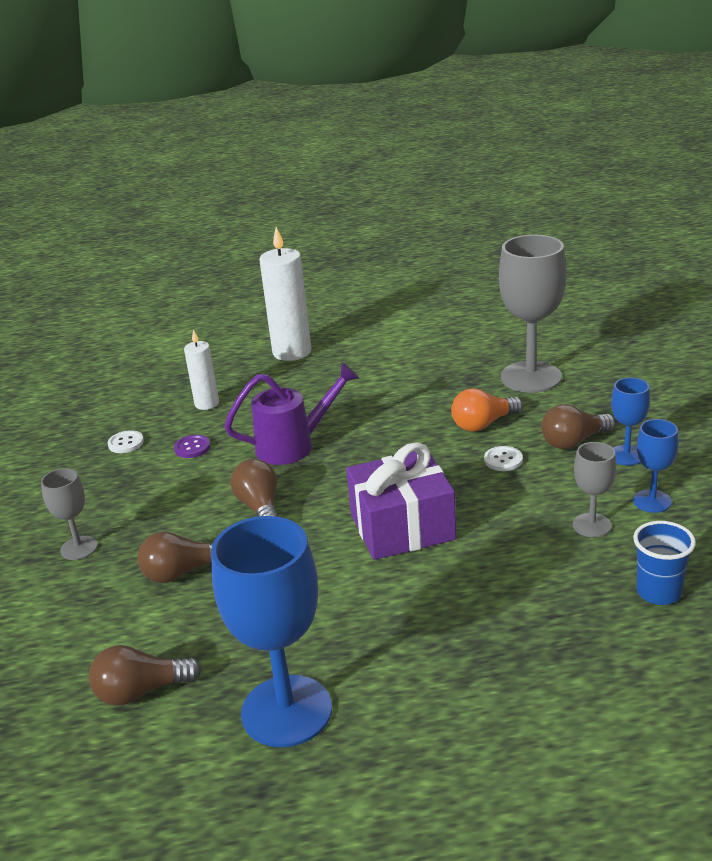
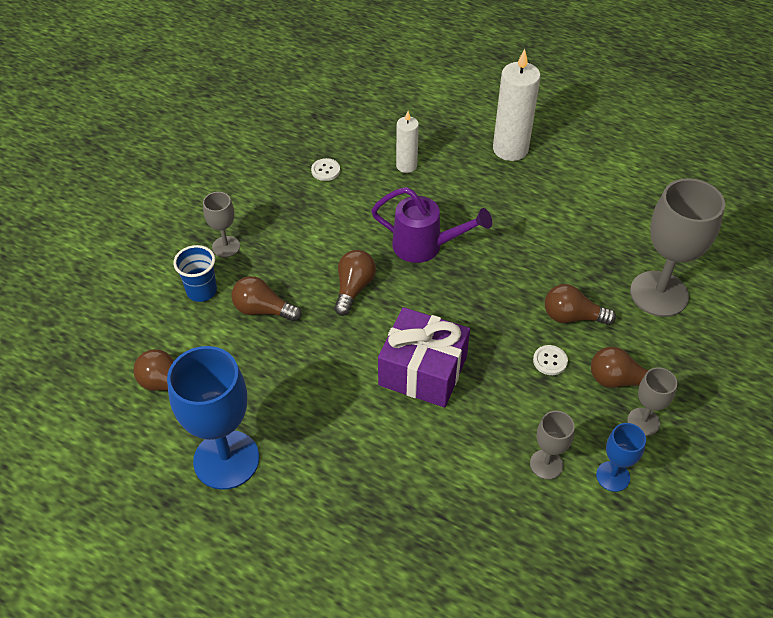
camera: 35 degrees right, 20 degrees up
(192, 447) = (361, 203): purple button -> none
(483, 424) = (572, 317): orange light bulb -> brown light bulb
(626, 455) = (643, 422): blue goblet -> grey goblet
(658, 592) = (527, 553): blue cup -> blue cup (201, 291)

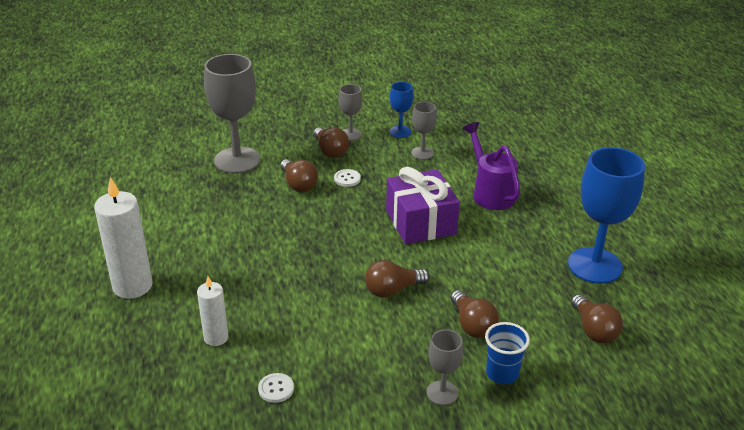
camera: 130 degrees left, 15 degrees down
(425, 246) = (306, 276): purple watering can -> purple watering can (490, 193)

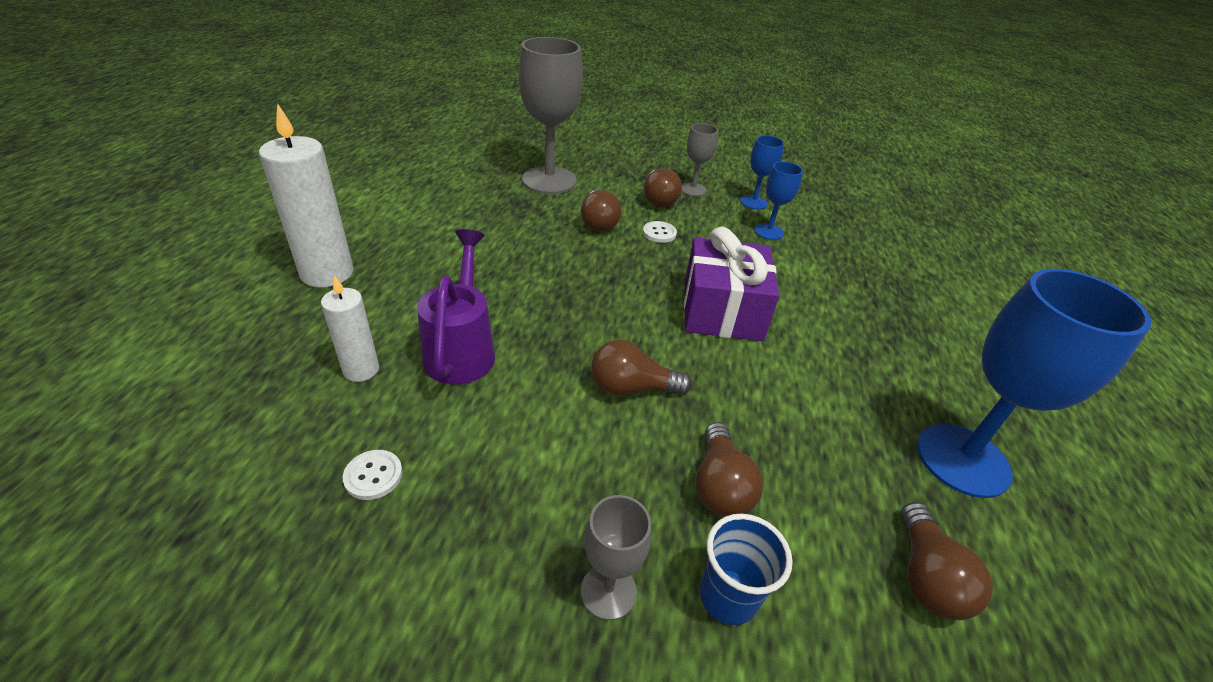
camera: 20 degrees right, 5 degrees up
(422, 153) = (768, 231): grey goblet -> blue goblet
(490, 193) = (837, 303): purple watering can -> purple watering can (461, 349)

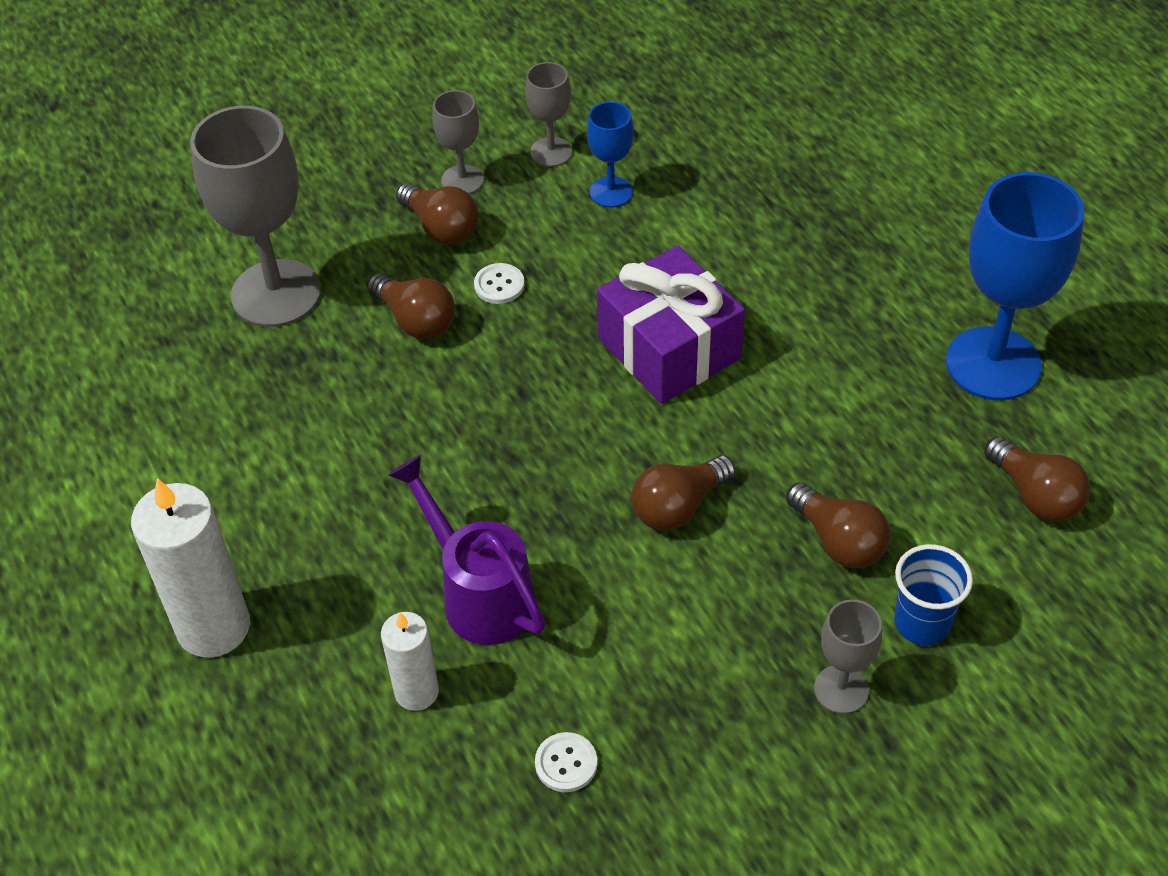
camera: 35 degrees left, 10 degrees up
(753, 202) = (551, 152): blue goblet -> grey goblet

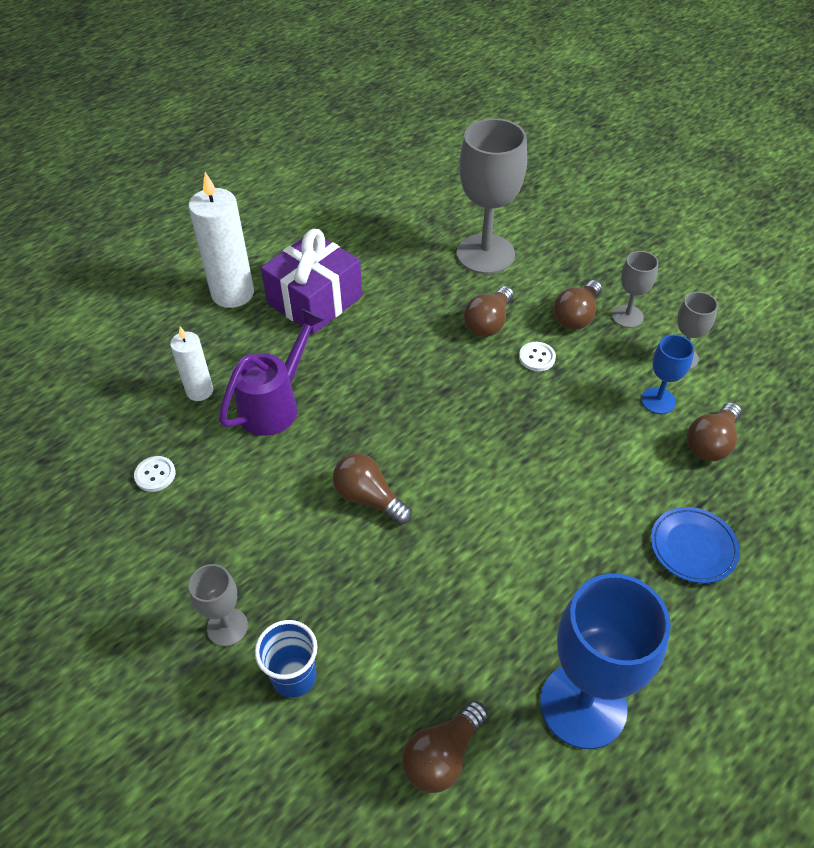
camera: 75 degrees right, 0 degrees up
(669, 349) = (514, 465): purple gift -> purple gift (315, 300)
(822, 223) = (693, 547): none -> blue plate
(838, 541) = (360, 606): brown light bulb -> brown light bulb (711, 443)

